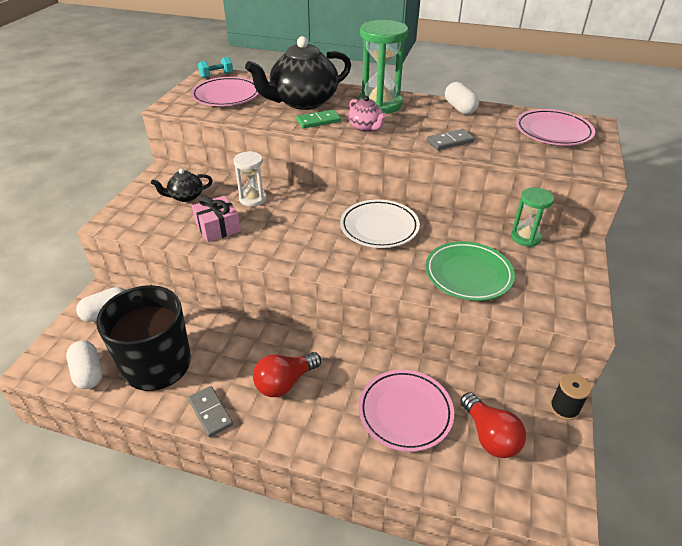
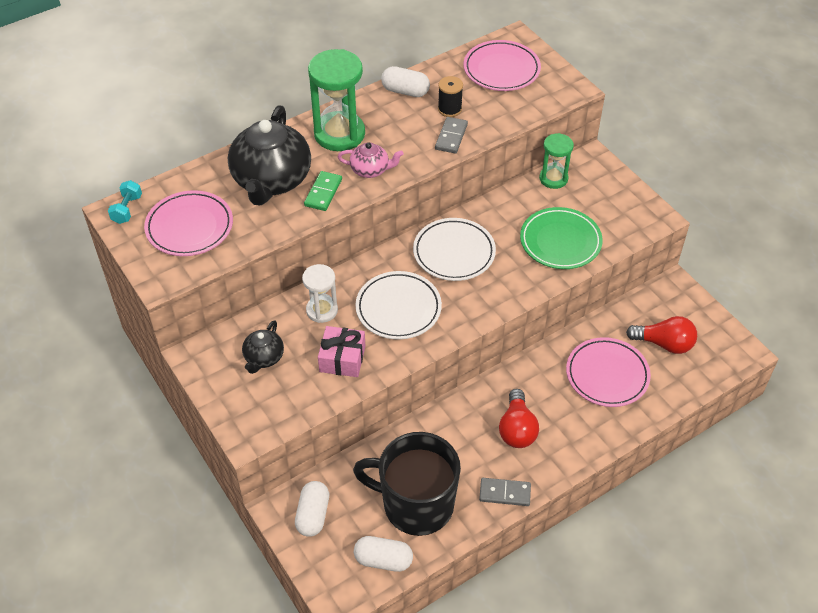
camera: 50 degrees left, 10 degrees up
(293, 229) = (398, 308): none -> white plate
(564, 408) = (677, 288): black spool -> black spool (449, 109)

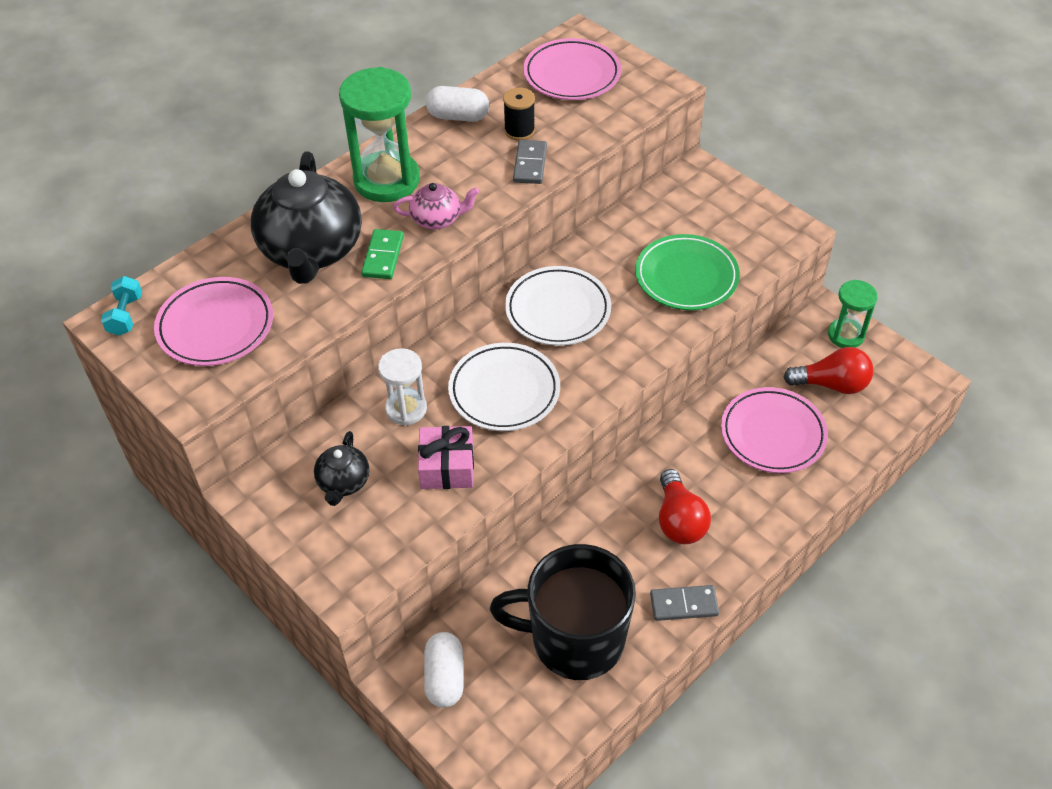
camera: 10 degrees left, 0 degrees up
(383, 560) = (550, 720): white capsule -> none
(553, 178) = (658, 201): green hourglass -> green hourglass (846, 335)

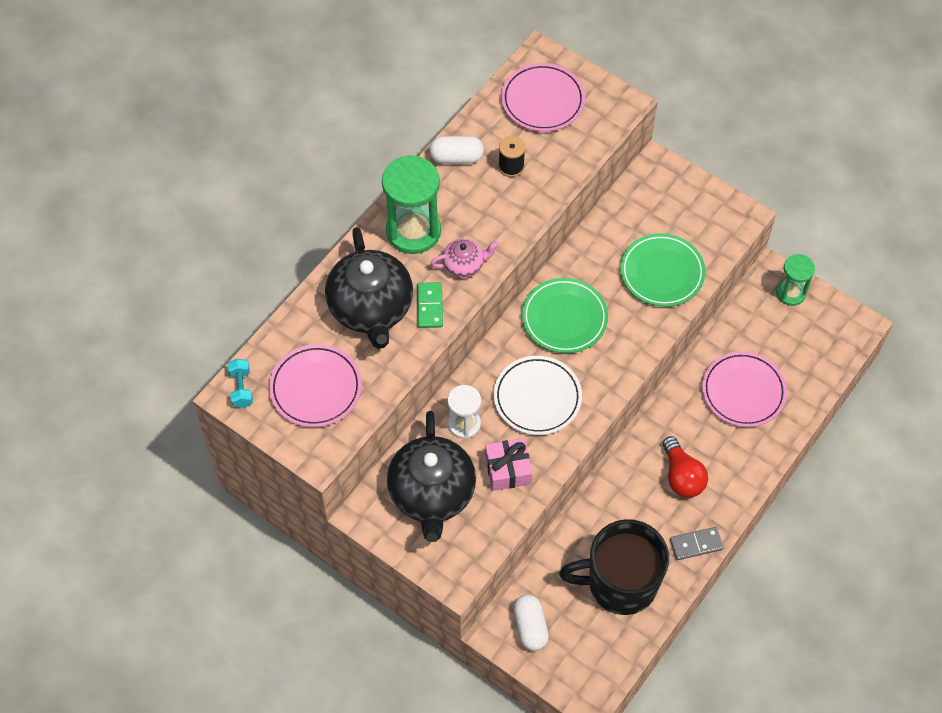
camera: 10 degrees left, 10 degrees up
(343, 482) = (432, 493): black teapot -> black teapot, size x2.08
(530, 164) = (527, 200): grey domino -> none
(558, 310) = (564, 318): white plate -> green plate
(831, 384) = (784, 340): red light bulb -> none

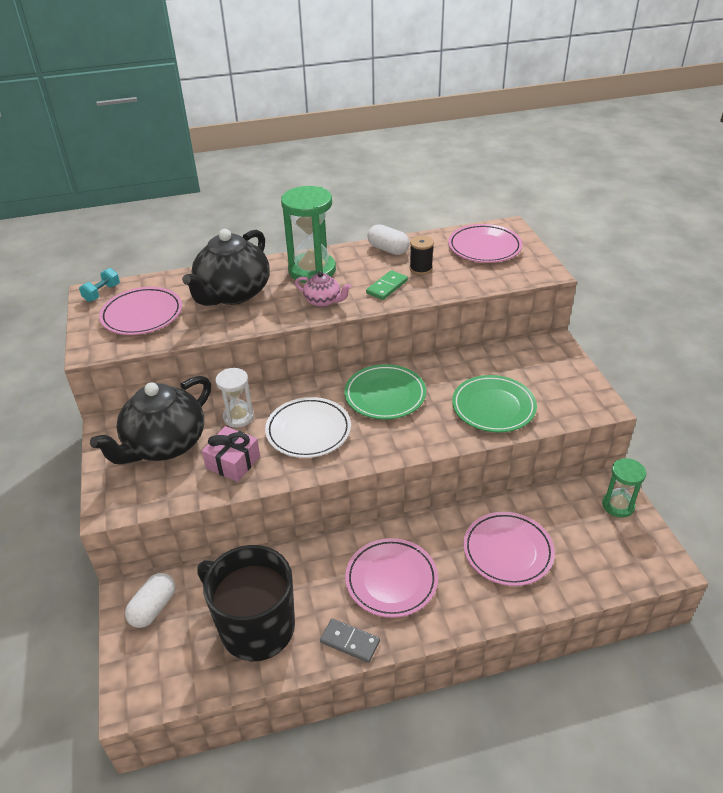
camera: 40 degrees right, 20 degrees down
(430, 306) = (271, 311): green domino -> green domino (387, 287)
(682, 476) = (391, 580): red light bulb -> pink plate

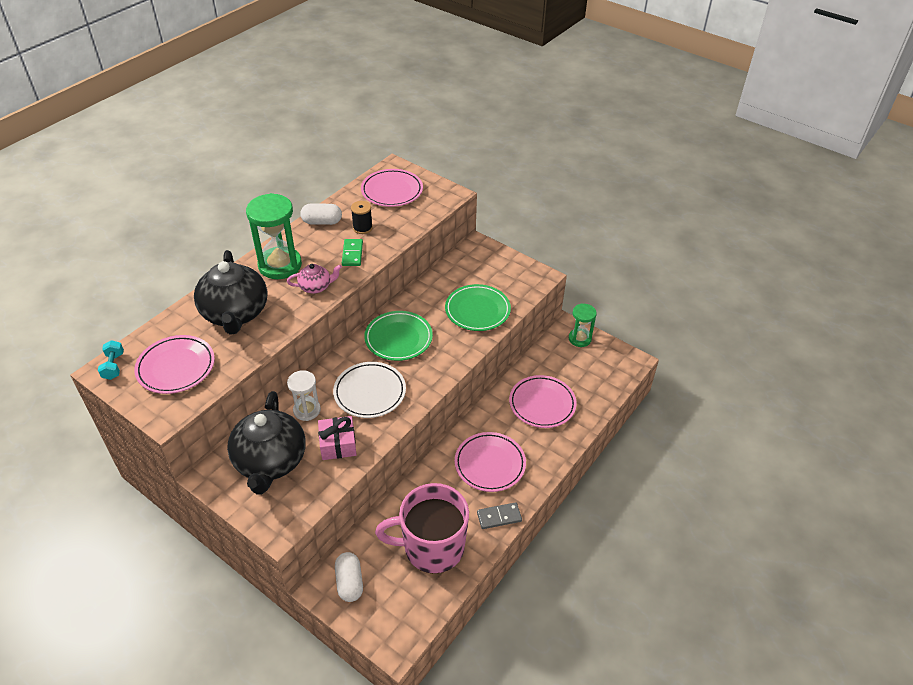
camera: 40 degrees left, 5 degrees up
(255, 627) = (432, 547): black mug -> pink mug

